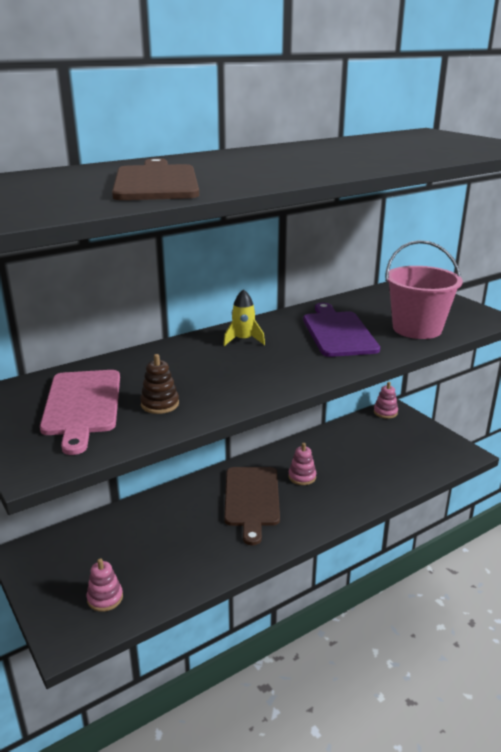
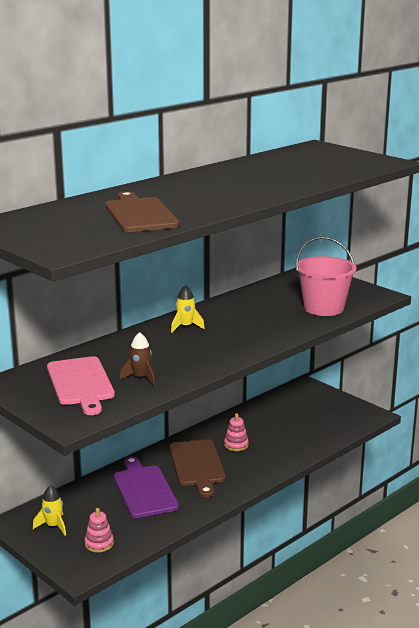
camera: 10 degrees left, 5 degrees down
(63, 564) = (53, 526): none -> yellow rocket
(160, 404) = (141, 378): brown stacking toy -> brown rocket
(338, 332) = (261, 315): purple cutting board -> purple cutting board (144, 489)
(385, 412) = (298, 388): pink stacking toy -> none

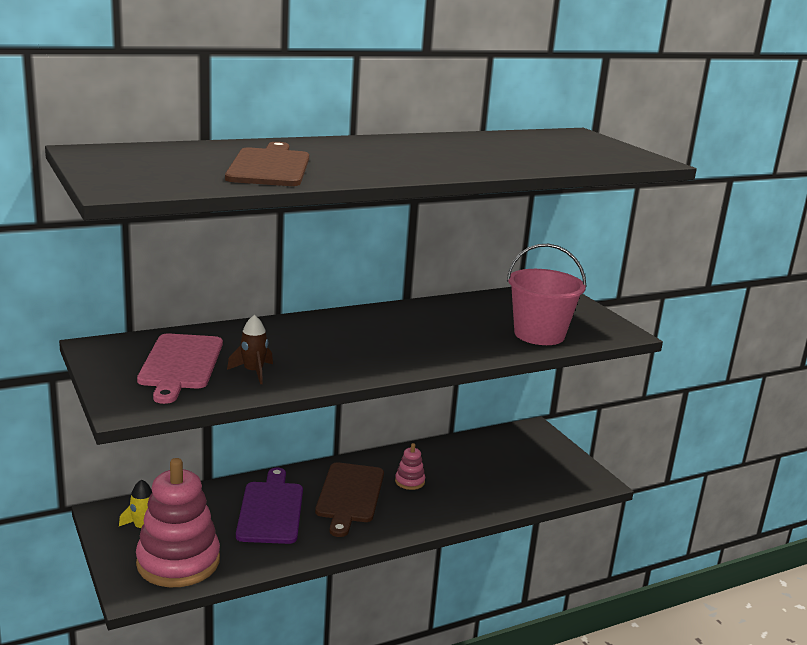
camera: 15 degrees right, 0 degrees up
(99, 544) = (178, 562): pink stacking toy -> pink stacking toy, size x2.31
(185, 327) = (355, 325): yellow rocket -> none

